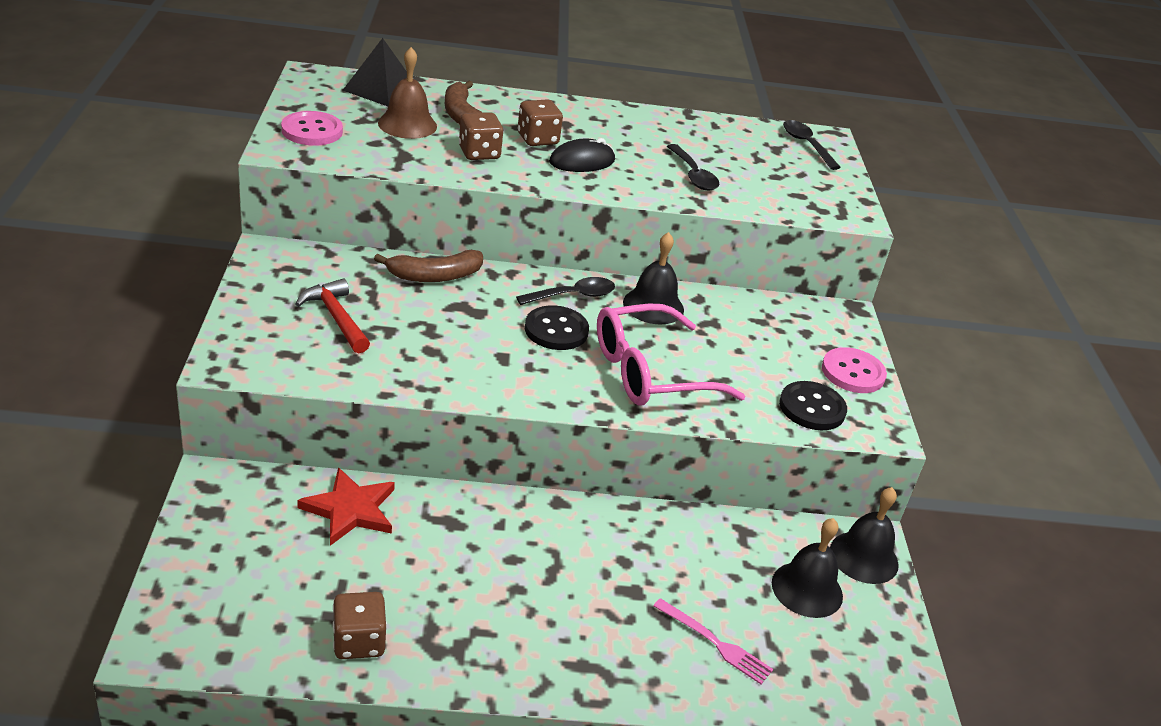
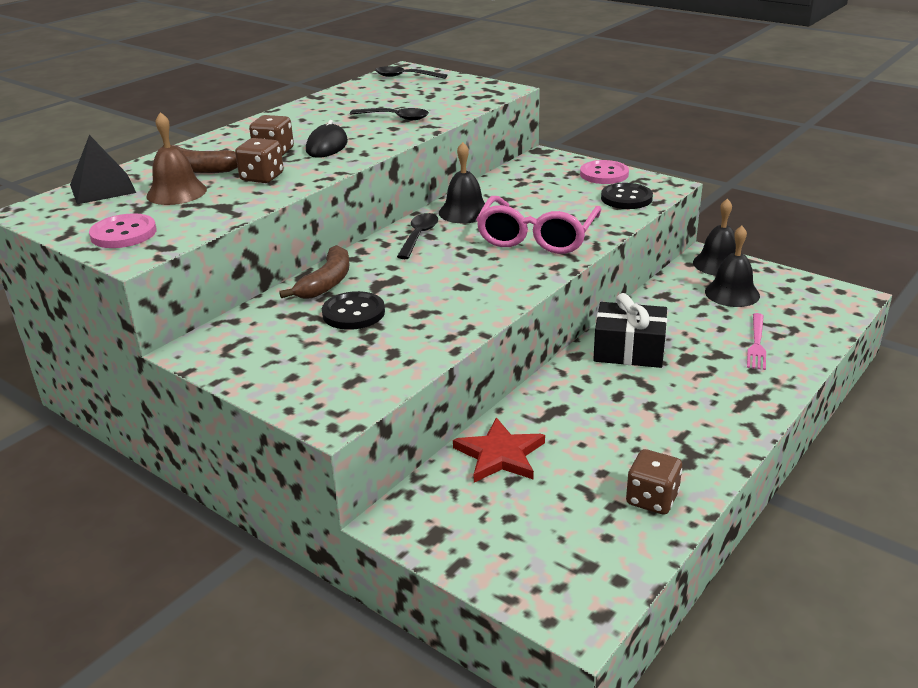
camera: 45 degrees left, 5 degrees down
(336, 318) = (329, 343): red hammer -> none
(556, 330) = (452, 255): black button -> black button (353, 313)
(604, 540) = (629, 350): none -> black gift
(715, 643) = (756, 344): pink fork -> pink fork turned 120 degrees clockwise

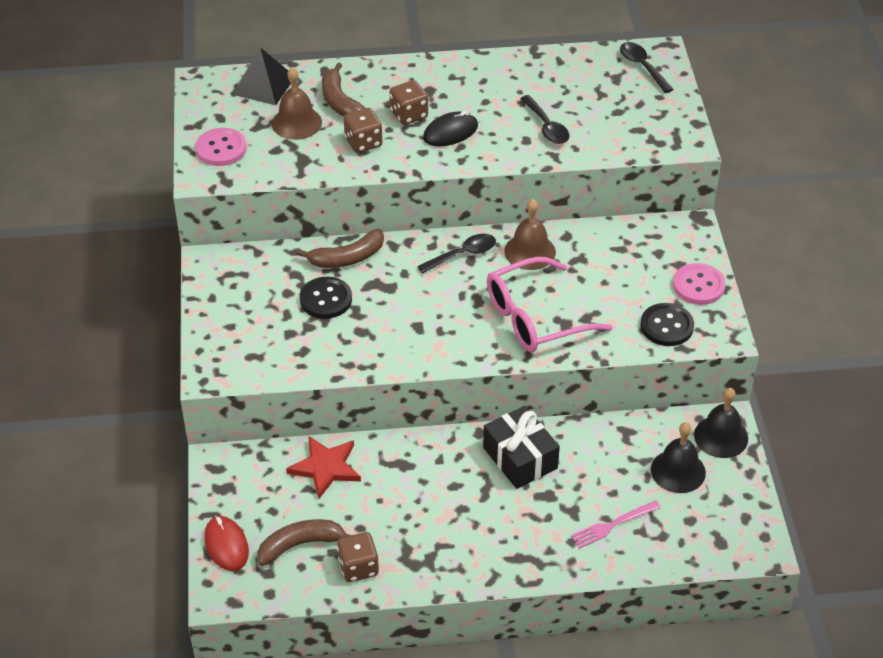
camera: 45 degrees right, 15 degrees up
(464, 212) = (530, 251): black bell -> brown bell
(514, 576) = (226, 545): none -> red mouse
(578, 521) = (301, 545): none -> brown banana

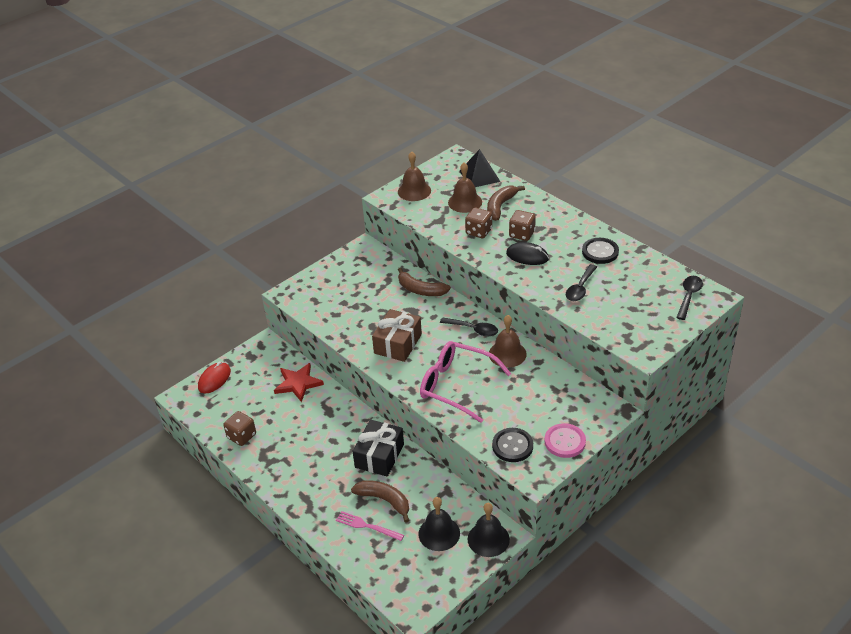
camera: 55 degrees right, 5 degrees down
(221, 149) = (414, 191): pink button -> brown bell
(301, 545) = (238, 405): brown banana -> brown banana (384, 500)
(326, 299) = (381, 300): black button -> black button (600, 252)
(416, 326) = (398, 344): none -> brown gift

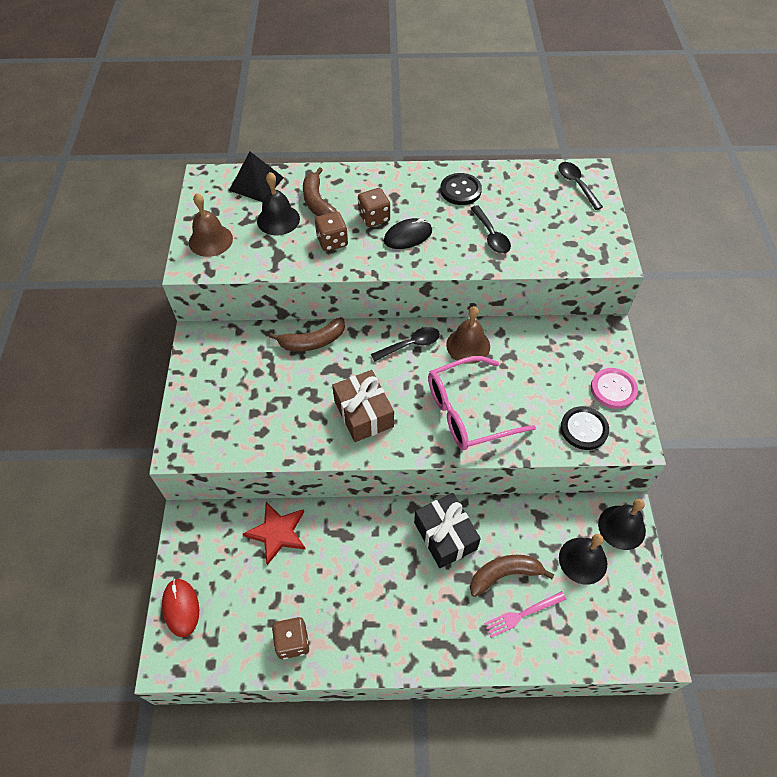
camera: 50 degrees left, 15 degrees up
(465, 202) = (278, 219): brown bell -> black bell

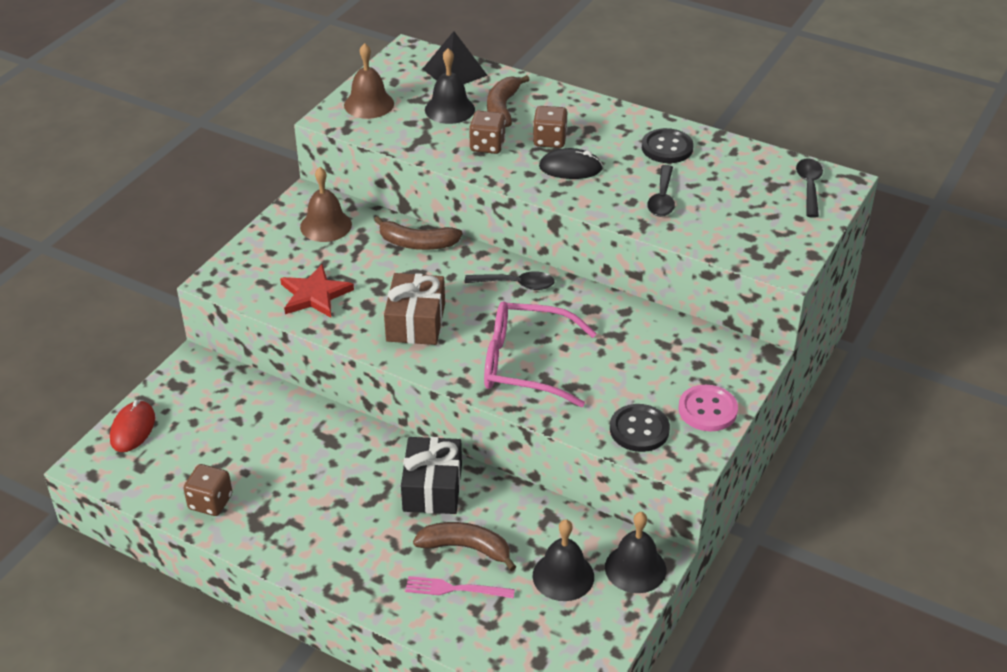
camera: 30 degrees right, 15 degrees down
(277, 533) = (267, 410): red star -> red star (315, 295)
(468, 345) = (578, 308): brown bell -> brown bell (326, 225)

